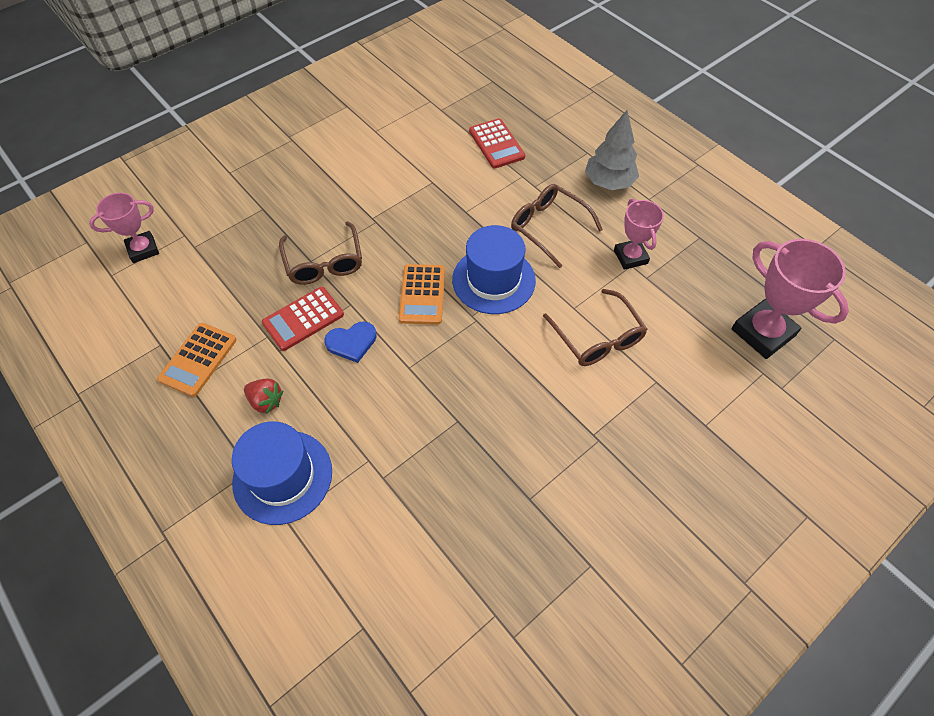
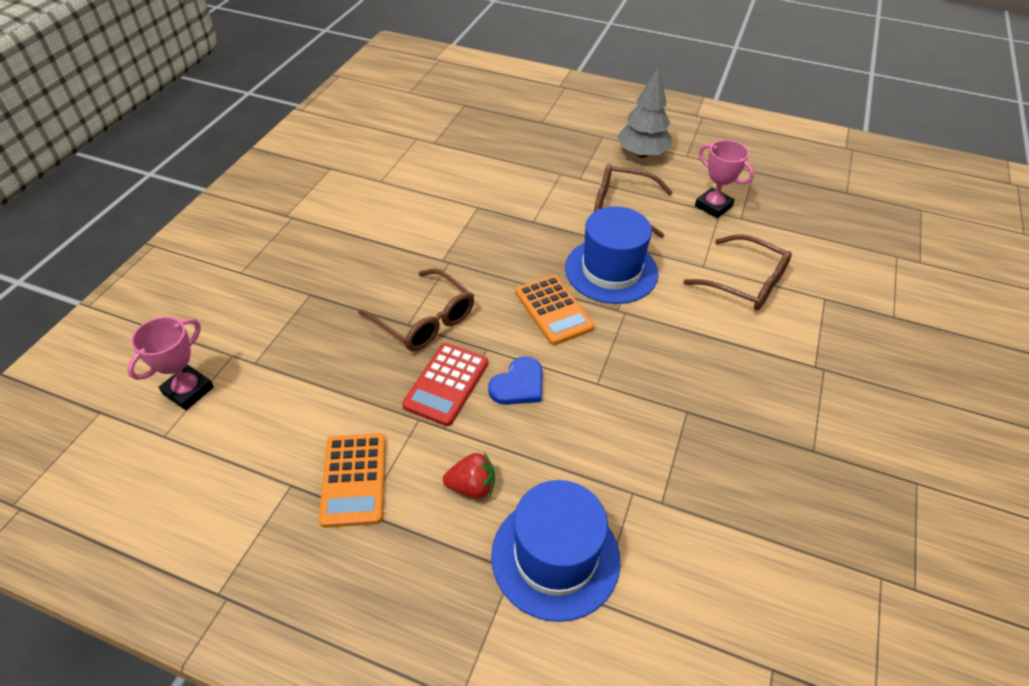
camera: 30 degrees left, 10 degrees down
(496, 144) = (513, 155): red calculator -> none
(763, 332) = (867, 225): pink trophy -> none

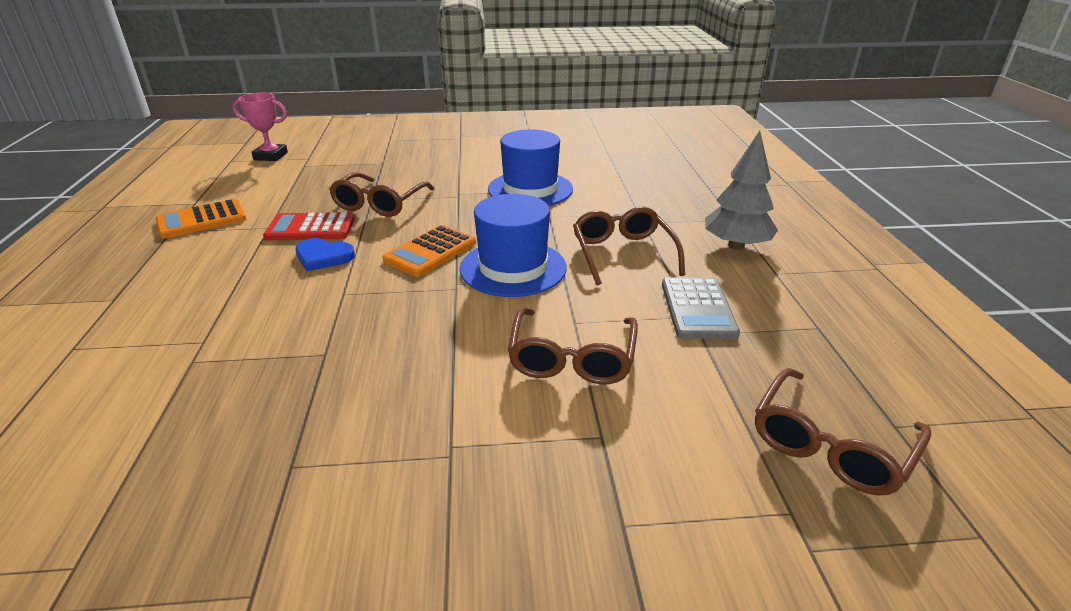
camera: 65 degrees right, 15 degrees down
(472, 486) = (200, 263): red strawberry -> none
(555, 557) = (125, 316): blue hat -> blue hat (530, 189)
(713, 206) = (698, 309): pink trophy -> grey calculator
(855, 220) = (830, 445): none -> brown glasses

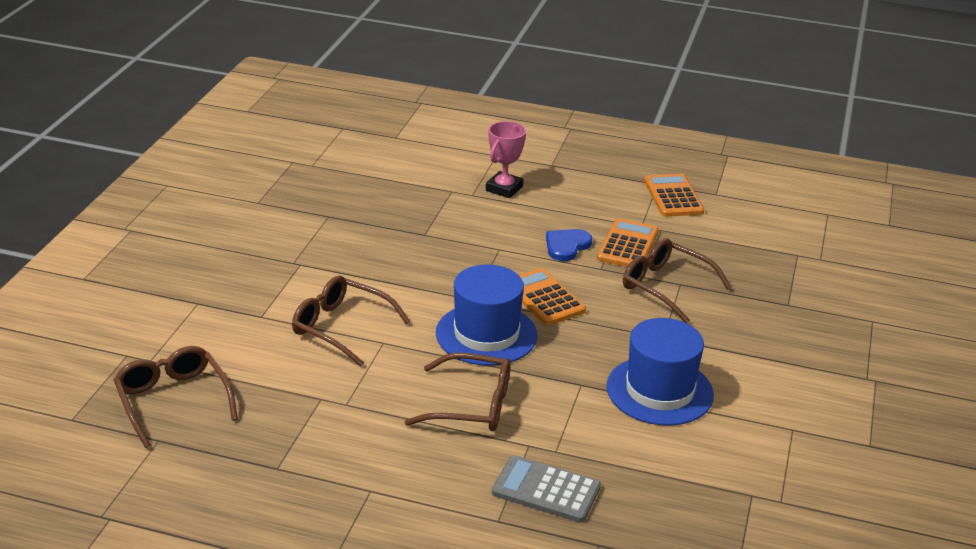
camera: 110 degrees right, 0 degrees up
(270, 156) = (834, 237): pink trophy -> pink trophy (504, 188)
(310, 228) = (627, 245): red calculator -> orange calculator
(698, 309) = (352, 412): grey calculator -> grey calculator (546, 490)
(736, 246) = (438, 489): grey tree -> none

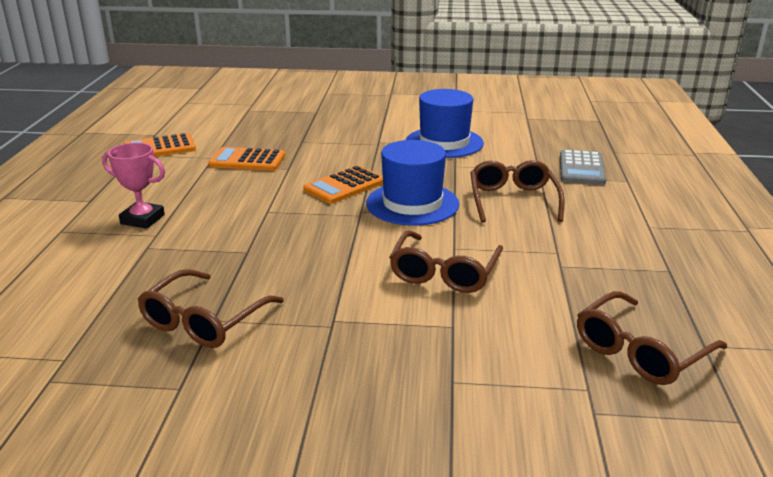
camera: 100 degrees left, 5 degrees down
(566, 246) = (255, 183): blue heart -> none
(665, 286) = (308, 145): brown glasses -> brown glasses (204, 321)

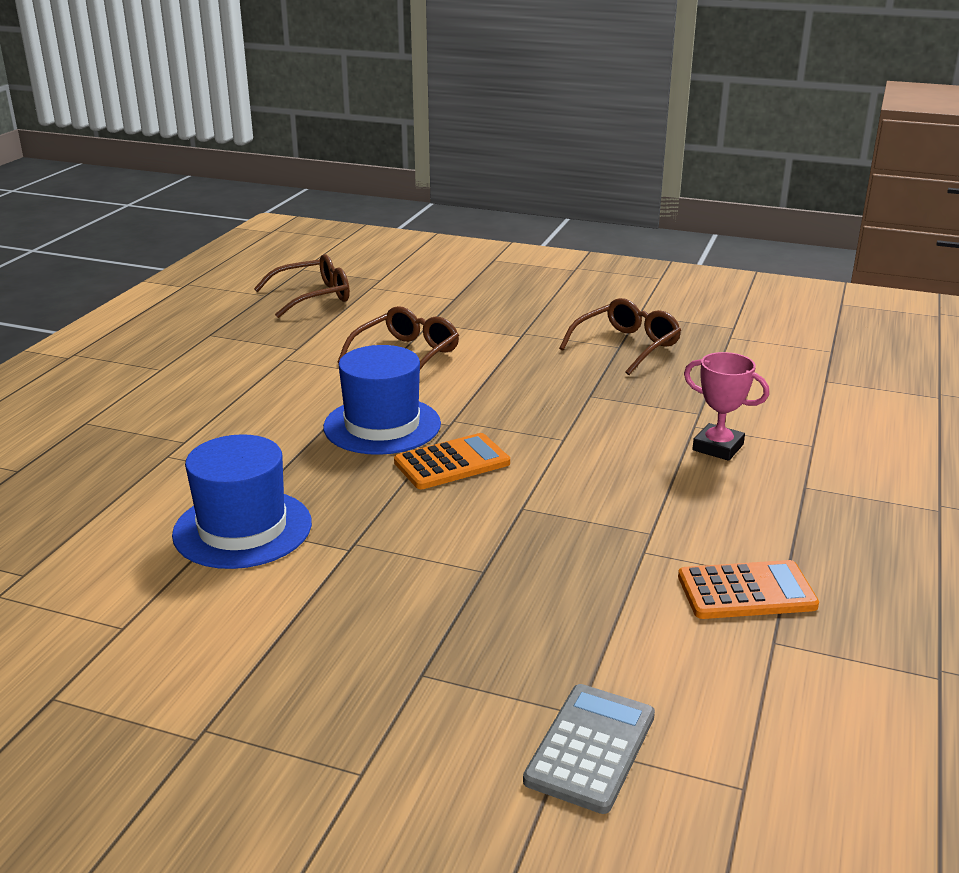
camera: 165 degrees left, 0 degrees up
(247, 160) = (585, 534): orange calculator -> none
(513, 200) = (259, 415): brown glasses -> none
(581, 168) = (111, 447): grey calculator -> grey calculator (590, 748)

